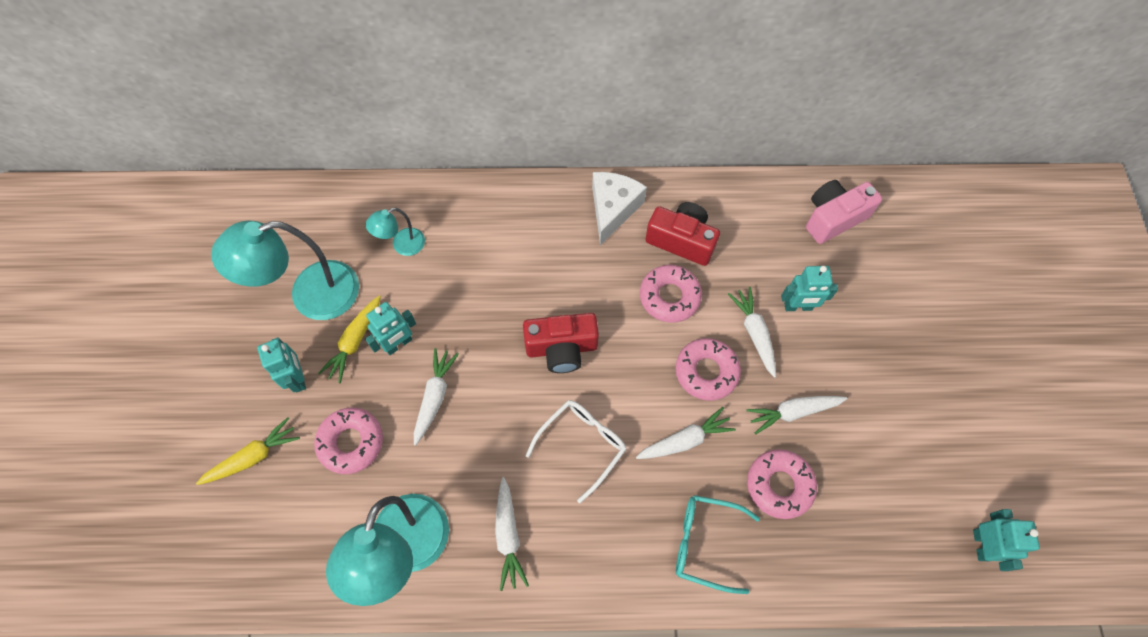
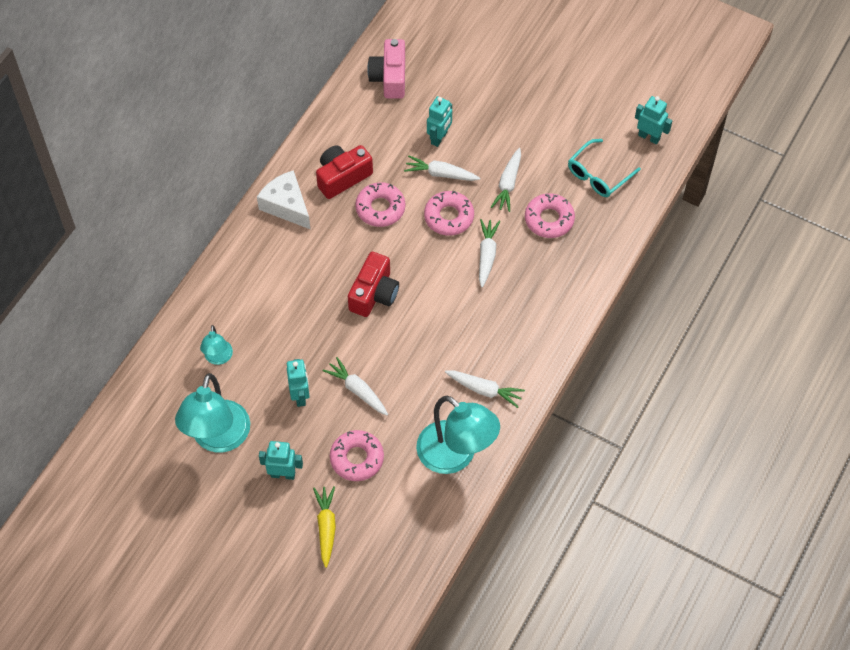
camera: 60 degrees left, 5 degrees down
(355, 341) = (278, 424): yellow carrot -> none
(581, 445) = (451, 317): white glasses -> none
(706, 543) = (559, 280): turquoise glasses -> turquoise glasses (599, 174)

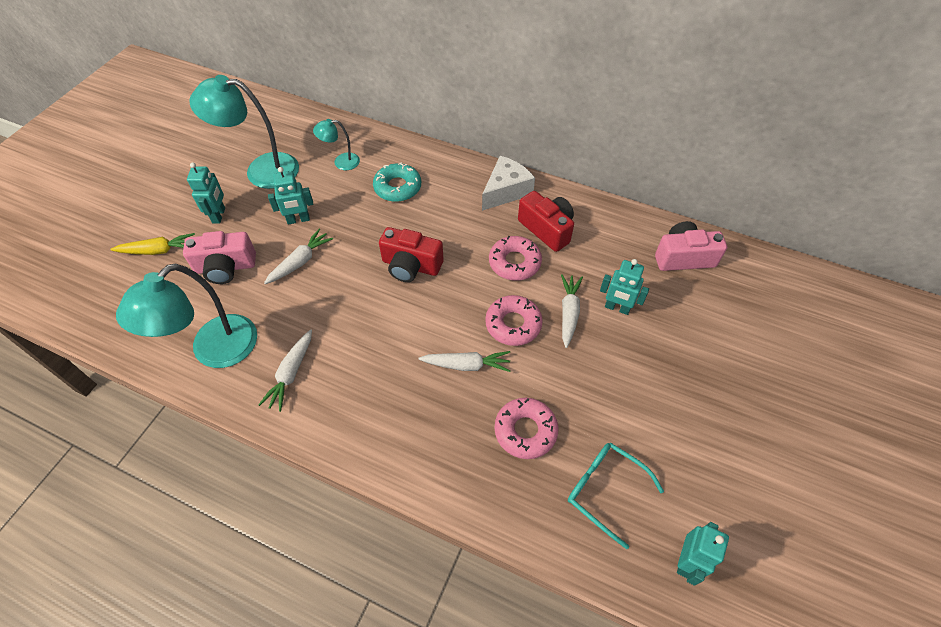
camera: 85 degrees right, 5 degrees down
(266, 303) = (397, 187): none -> turquoise donut
(357, 458) = (225, 267): pink donut -> pink camera
(508, 184) = (569, 382): white carrot -> none

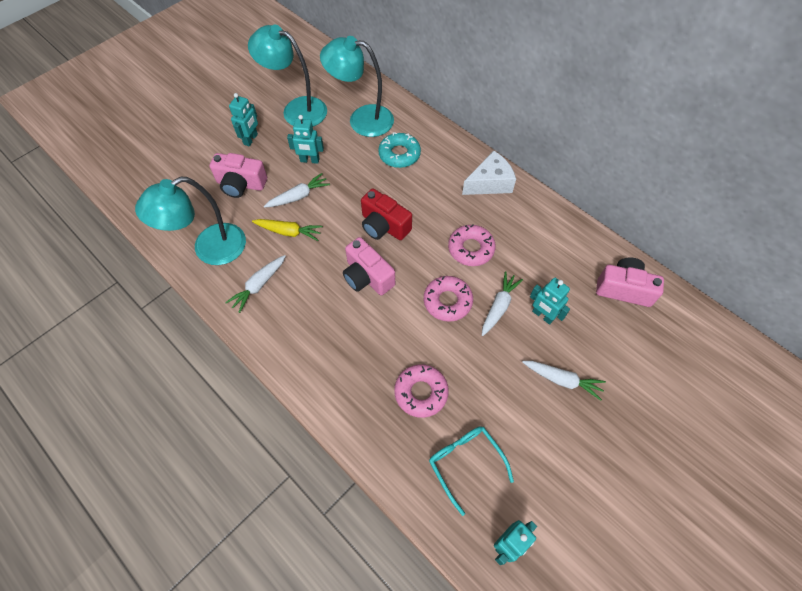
camera: 20 degrees right, 5 degrees up
(158, 250) = (196, 156): yellow carrot -> yellow carrot (289, 232)
(341, 162) = (362, 119): turquoise lamp -> turquoise lamp, size x2.01
(414, 325) = (367, 276): none -> pink camera
(466, 365) = (395, 323): white carrot -> white carrot (562, 380)
(547, 229) = (511, 227): red camera -> none

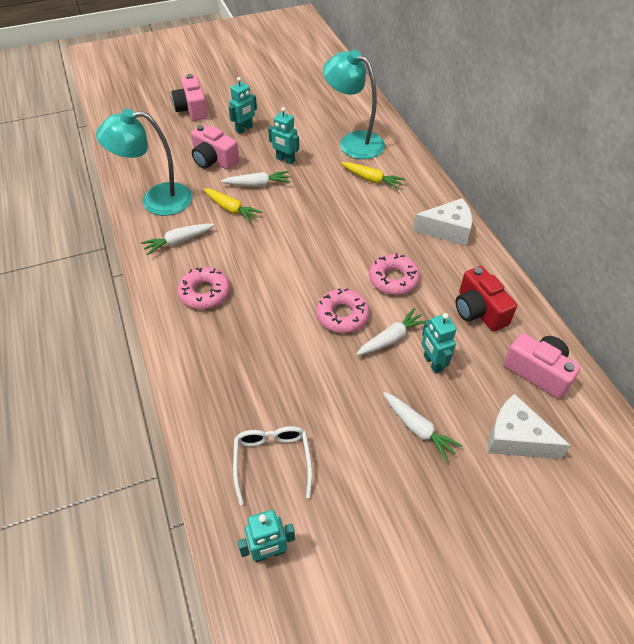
camera: 25 degrees right, 10 degrees down
(296, 109) = (299, 118): turquoise lamp -> none
(367, 276) = (278, 268): pink camera -> pink camera (192, 109)
(384, 226) = (320, 232): red camera -> red camera (479, 311)
(399, 154) = (371, 179): turquoise donut -> yellow carrot
(421, 392) = (268, 382): pink donut -> pink donut (204, 293)
(465, 463) = (272, 462): turquoise glasses -> white glasses
(636, 354) = (516, 438): none -> white cheese

